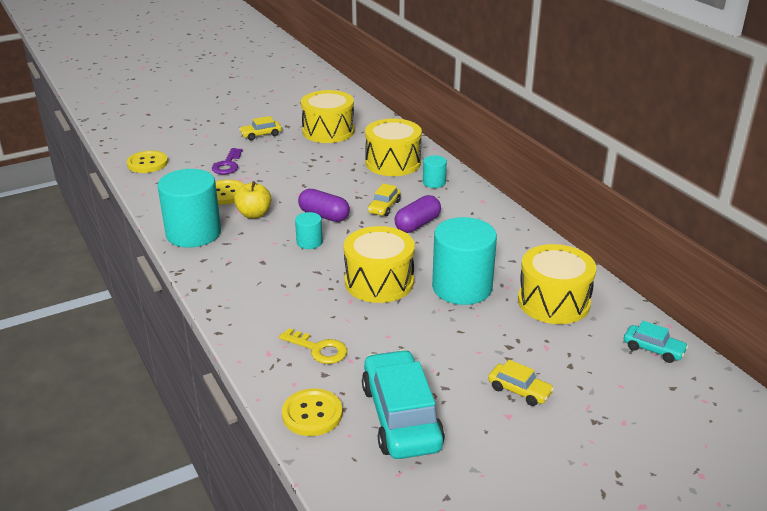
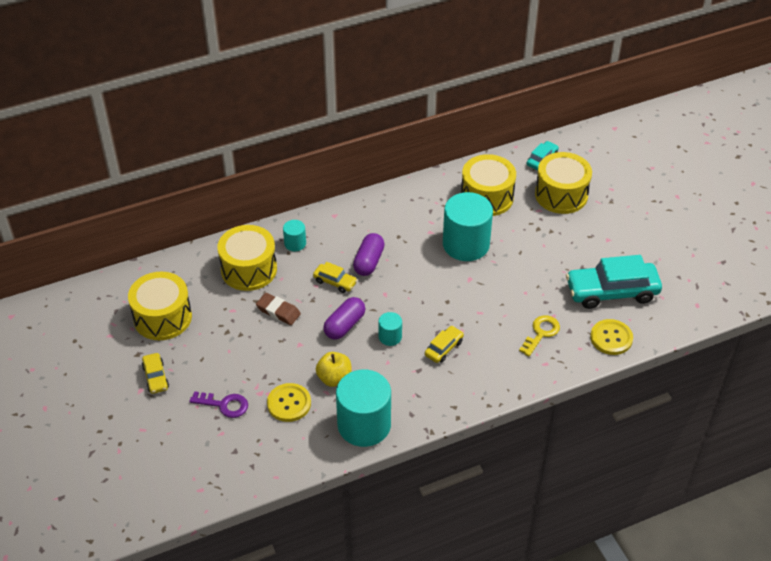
camera: 85 degrees left, 15 degrees up
(147, 163) = (204, 481): yellow button -> none
(340, 180) = (278, 311): none -> brown eraser
(379, 282) = (455, 293): yellow drum -> yellow drum (561, 195)
(417, 224) = (369, 262): purple capsule -> purple capsule turned 60 degrees clockwise
(519, 390) = (584, 230): yellow car -> yellow car (444, 348)

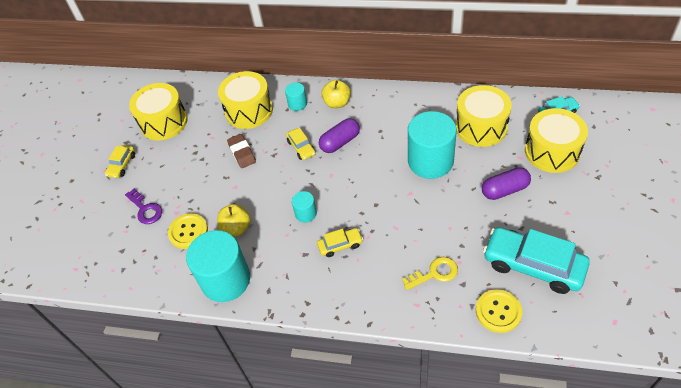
camera: 40 degrees right, 5 degrees up
(335, 227) = (337, 103): none -> yellow apple
(344, 325) = (279, 187): purple capsule -> purple capsule (504, 190)

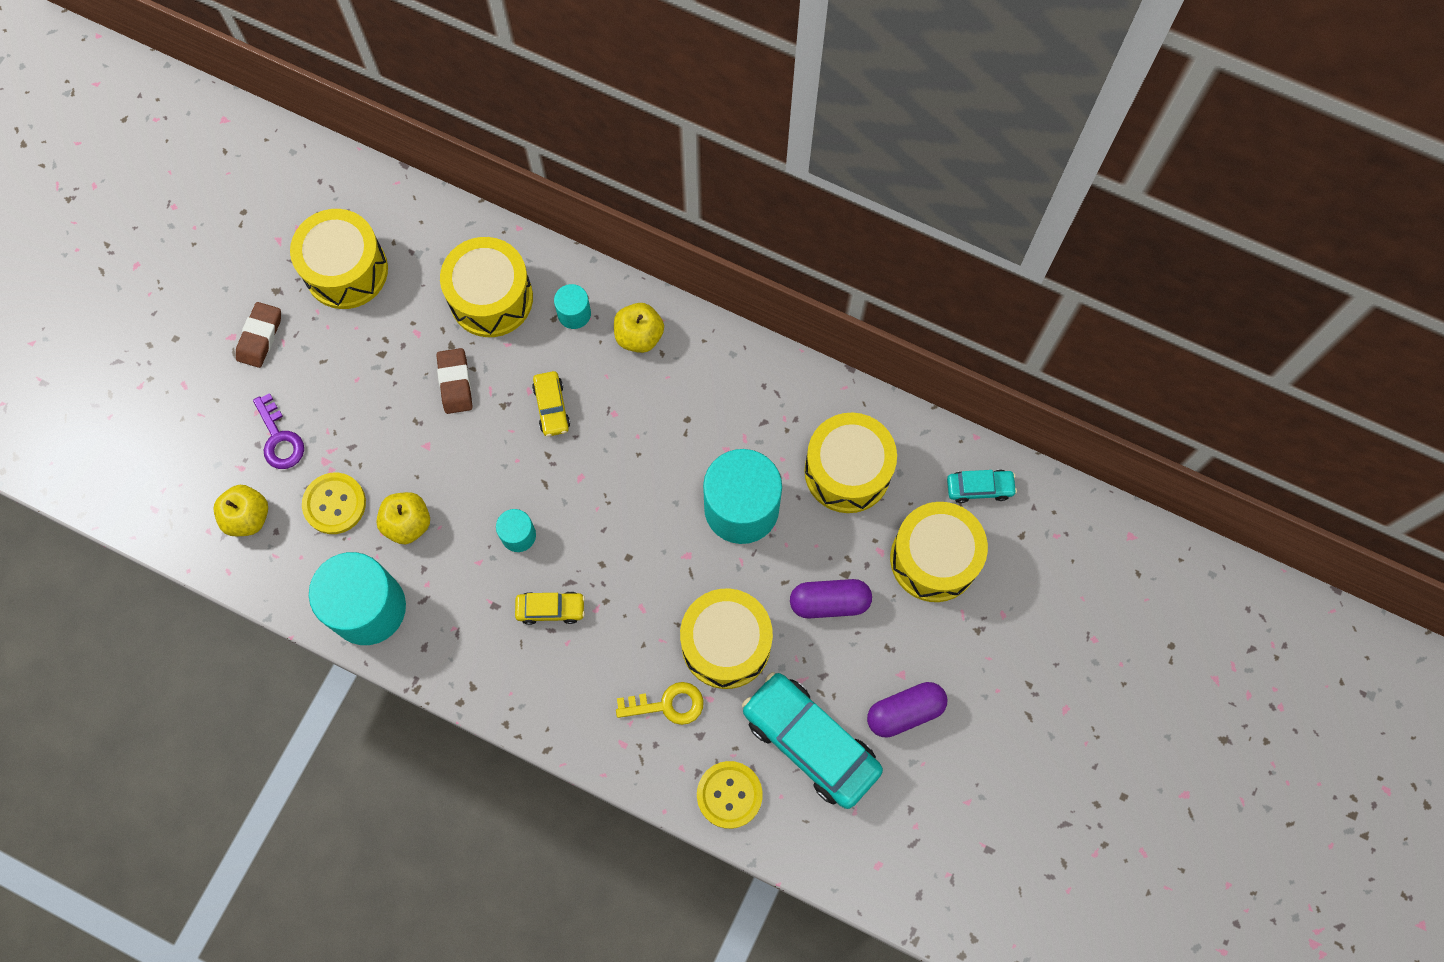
camera: 10 degrees right, 20 degrees up
(122, 165) = (260, 337): yellow car -> brown eraser
(136, 255) = (248, 517): none -> yellow apple
(340, 142) = (616, 419): purple capsule -> purple capsule (905, 712)
(455, 230) = (726, 644): none -> yellow drum

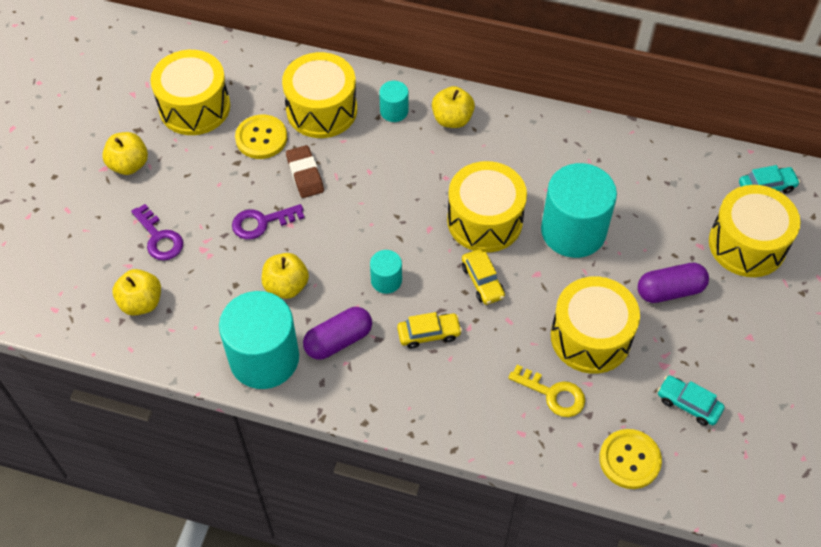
camera: 10 degrees left, 15 degrees down
(260, 337) = (129, 165): brown eraser -> yellow apple
(334, 504) = (218, 281): yellow button -> yellow button (261, 138)
(395, 438) = (262, 222): none -> purple key
(551, 407) = (391, 180): yellow car -> yellow car (482, 281)
(667, 705) = (553, 394): yellow key -> yellow key turned 45 degrees clockwise
(810, 742) = (688, 404): turquoise car -> turquoise car, size x0.48
(847, 471) = (653, 191): yellow drum -> yellow drum (484, 220)
(905, 712) = (762, 366): purple capsule -> purple capsule (338, 340)

